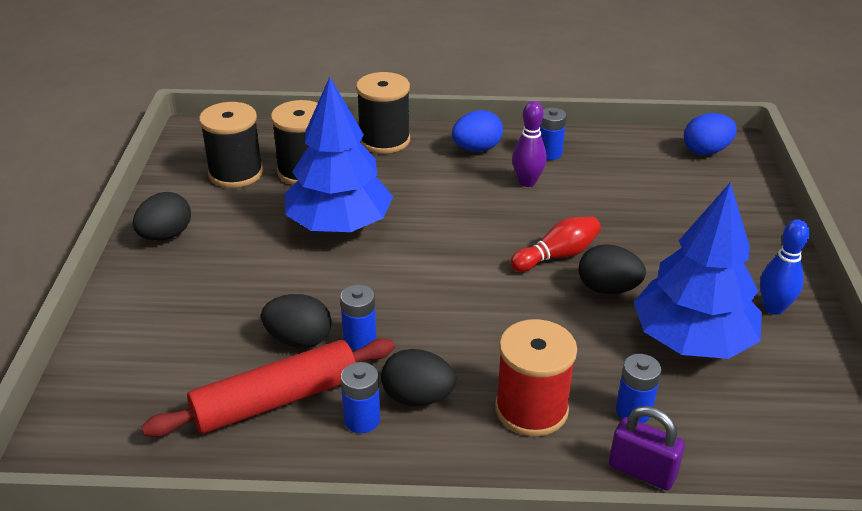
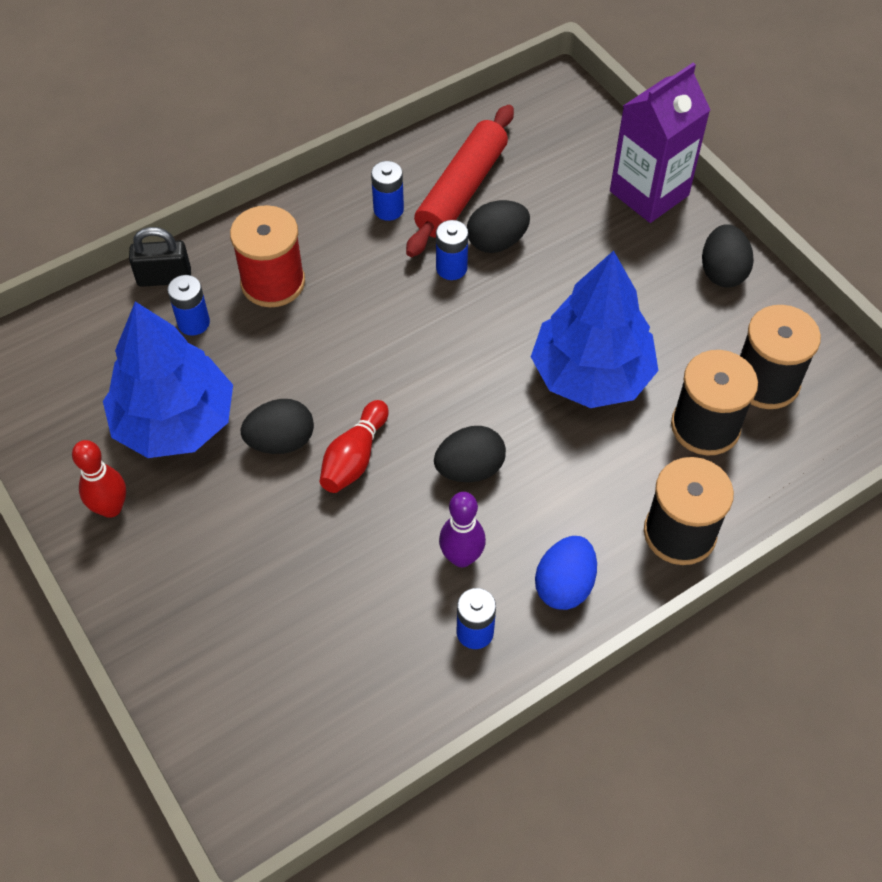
camera: 145 degrees right, 20 degrees up
(130, 311) = (649, 193): none -> purple carton
(417, 397) = (364, 246): black egg -> black egg (469, 469)
(642, 471) = (164, 278): purple padlock -> black padlock
(706, 151) = (283, 770): blue egg -> none
(773, 308) = (111, 508): blue bowling pin -> red bowling pin

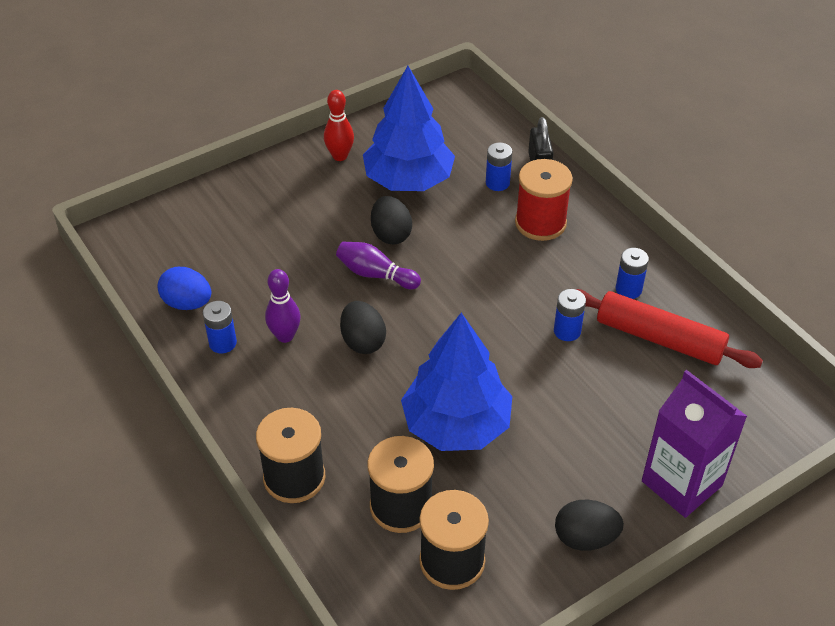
camera: 90 degrees right, 10 degrees down
(354, 457) = (375, 274): red bowling pin -> purple bowling pin
(497, 242) = (601, 362): black egg -> none
(564, 585) = (254, 397): blue egg -> blue egg (187, 303)

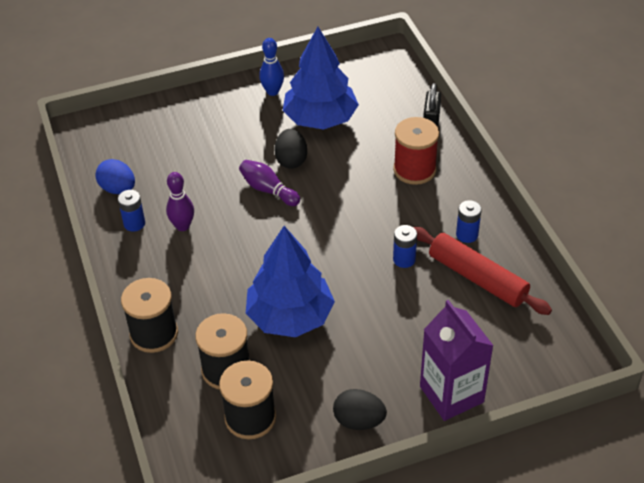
camera: 15 degrees right, 0 degrees up
(340, 156) = (272, 91): red bowling pin -> blue bowling pin
(363, 341) = (240, 240): black egg -> none
(497, 183) = (391, 132): blue battery -> none

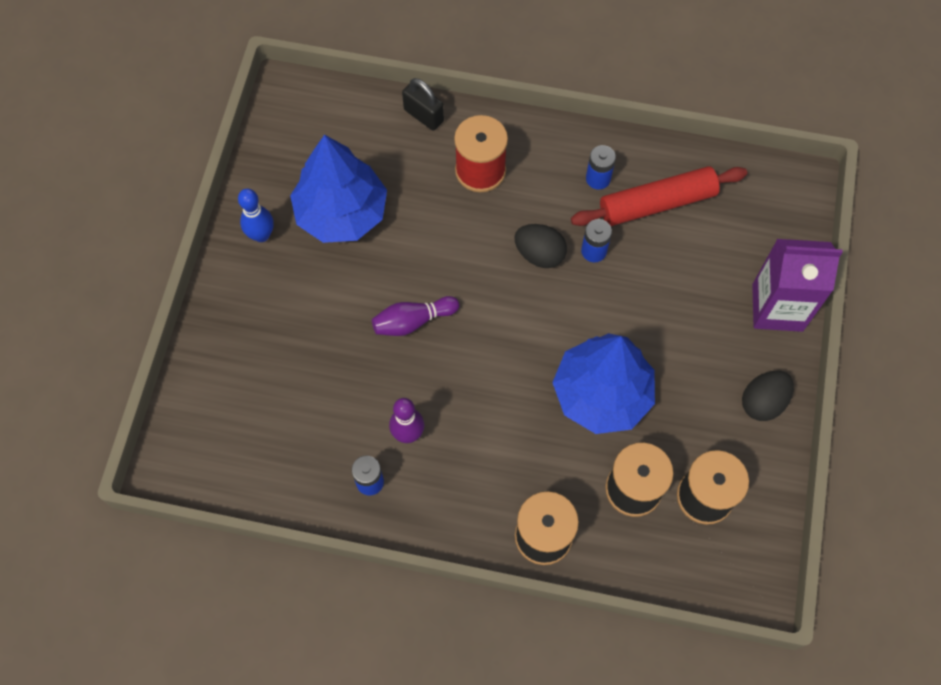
camera: 60 degrees left, 20 degrees up
(118, 189) = (302, 474): blue egg -> none
(291, 160) = (384, 275): black egg -> black egg (539, 254)

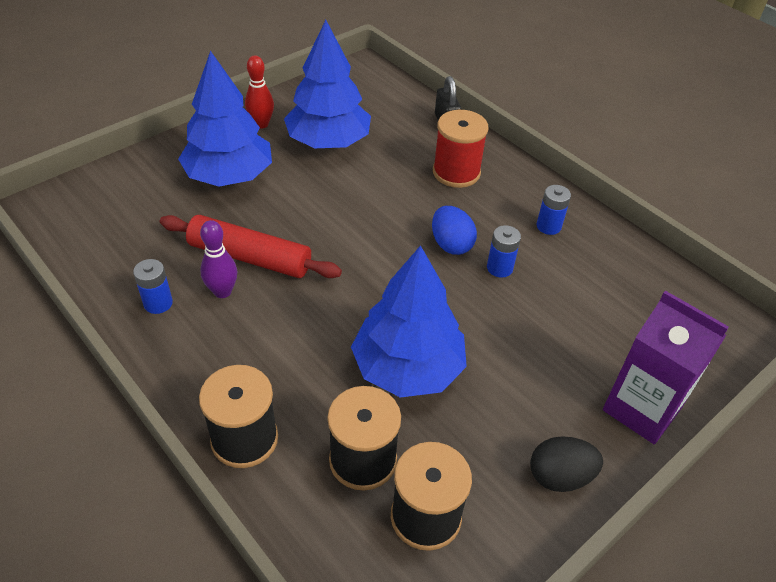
camera: 35 degrees right, 20 degrees down
(261, 235) = (261, 124): blue bowling pin -> red bowling pin
(294, 315) = (229, 175): none -> blue tree
(413, 321) = (307, 227): purple bowling pin -> none
(539, 254) = (451, 244): black egg -> blue egg
(657, 203) = (587, 269): red rolling pin -> red rolling pin (250, 257)

